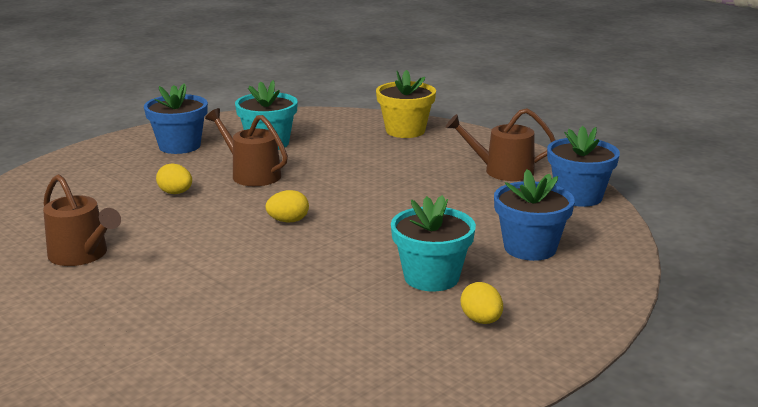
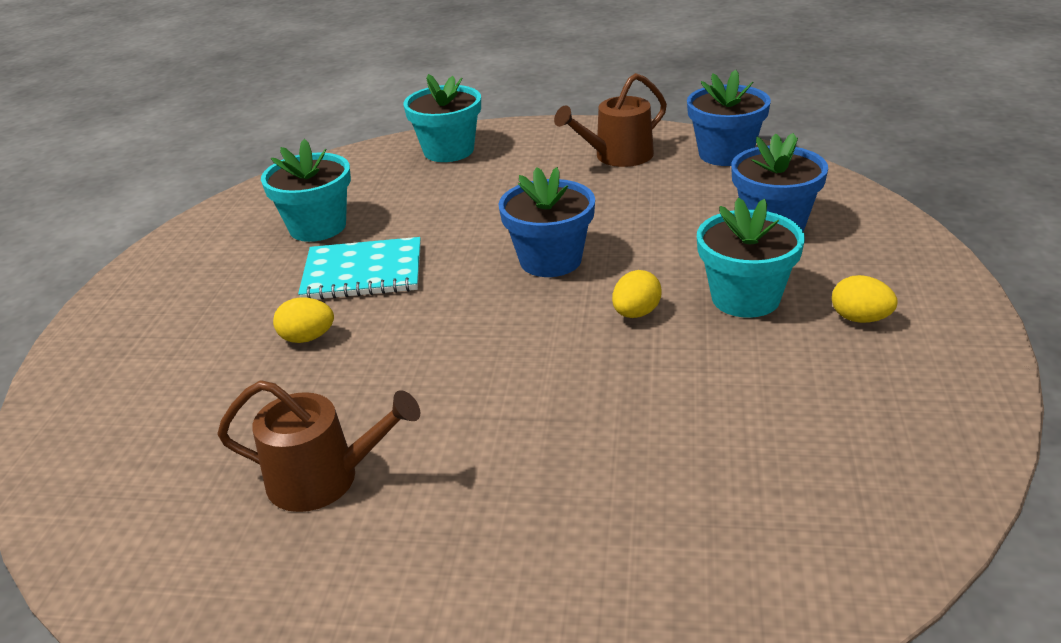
camera: 35 degrees left, 10 degrees up
(179, 146) = (206, 276): blue flower pot -> blue flower pot (550, 260)
(252, 174) = (363, 272): brown watering can -> turquoise notebook
(288, 221) = (501, 308): yellow egg -> yellow egg (636, 313)
(405, 131) = (448, 151): yellow flower pot -> turquoise flower pot

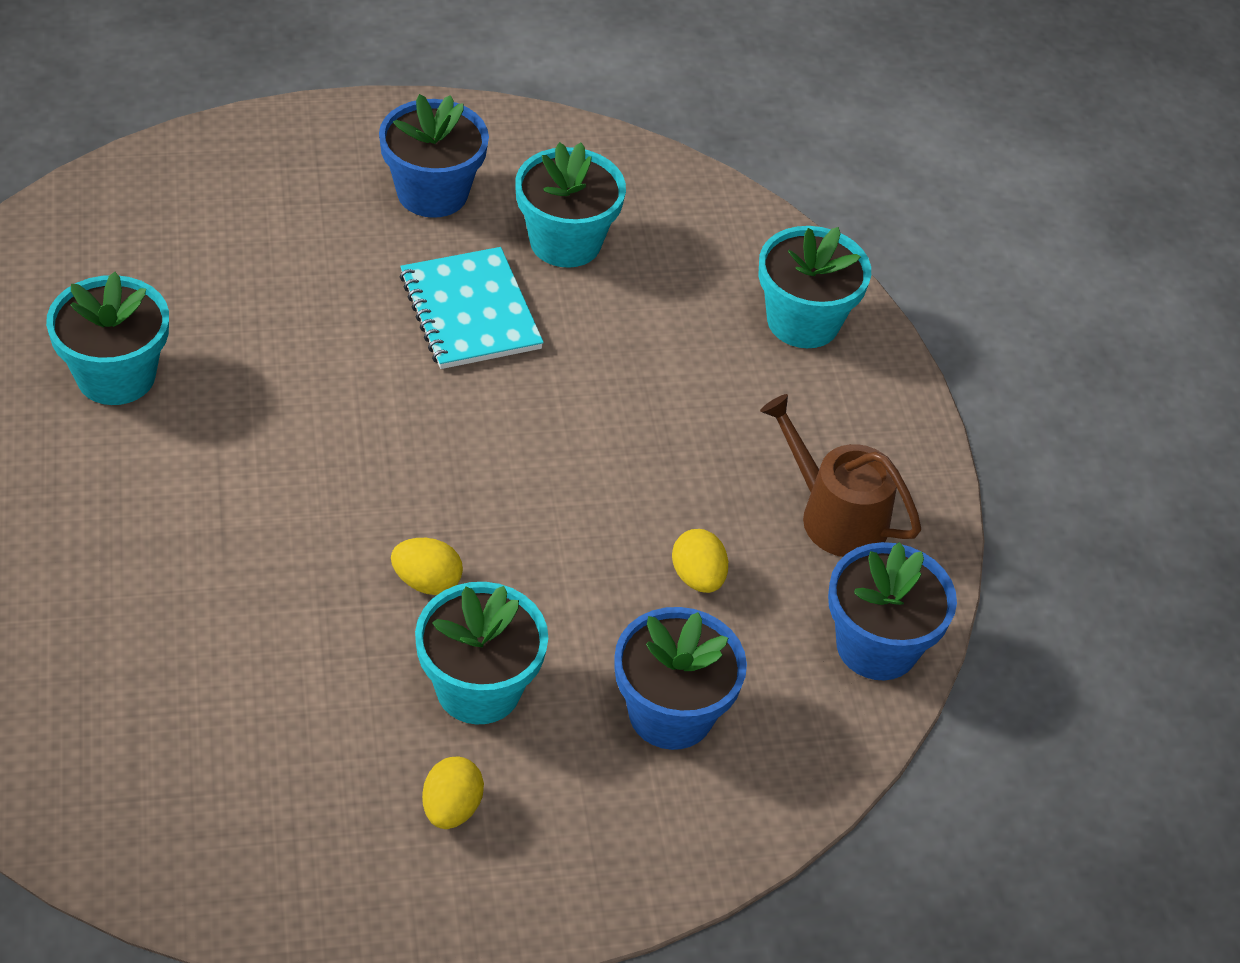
camera: 65 degrees right, 15 degrees up
(307, 338) = (333, 300): yellow egg -> yellow egg (697, 577)
(324, 479) = (116, 376): brown watering can -> turquoise flower pot
(550, 260) = (530, 482): blue flower pot -> blue flower pot (432, 193)

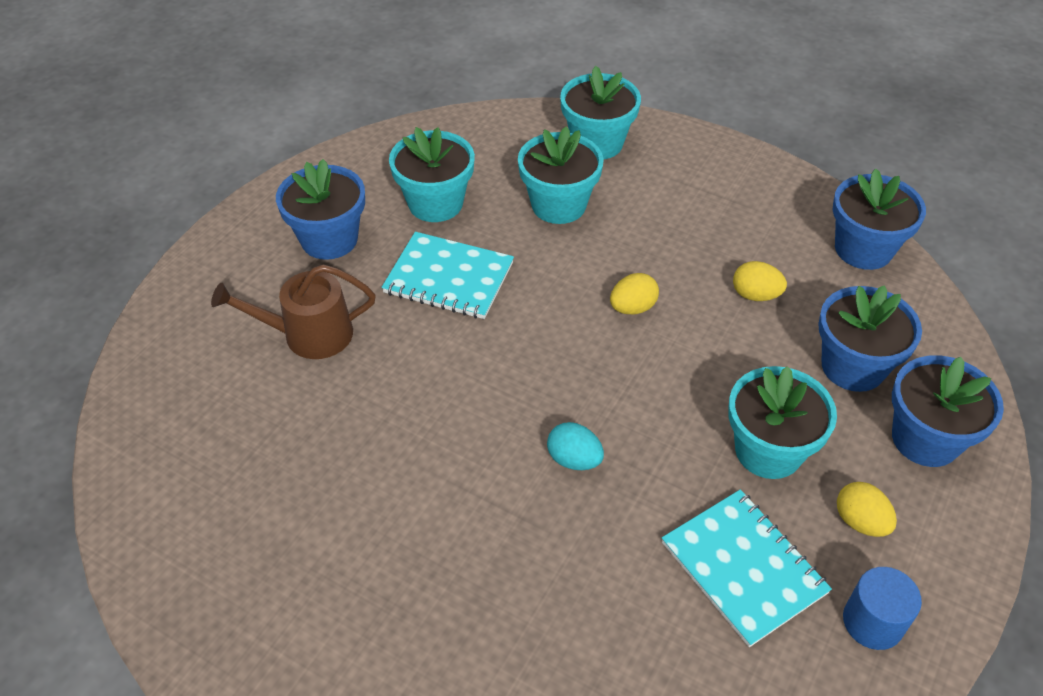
camera: 45 degrees left, 0 degrees up
(116, 376) = (319, 501): turquoise flower pot -> turquoise flower pot (558, 205)
(308, 733) = (743, 568): none -> turquoise notebook
(325, 535) = (574, 459): none -> turquoise egg
(331, 870) = (872, 622): none -> blue cylinder
(426, 582) = (658, 427): yellow egg -> yellow egg (632, 308)
(621, 823) = (925, 439): none -> blue flower pot
(835, 516) = (754, 212): brown watering can -> brown watering can (309, 334)

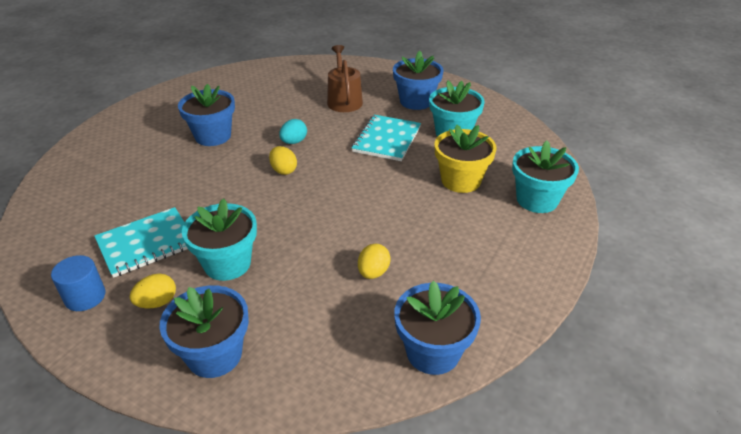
camera: 90 degrees right, 10 degrees down
(558, 205) = (460, 180): turquoise flower pot -> yellow flower pot
(574, 459) = (242, 183): turquoise egg -> turquoise egg (294, 142)
(632, 308) = (361, 210): yellow egg -> yellow egg (283, 170)
(853, 366) = (294, 321): blue flower pot -> blue flower pot (213, 136)

